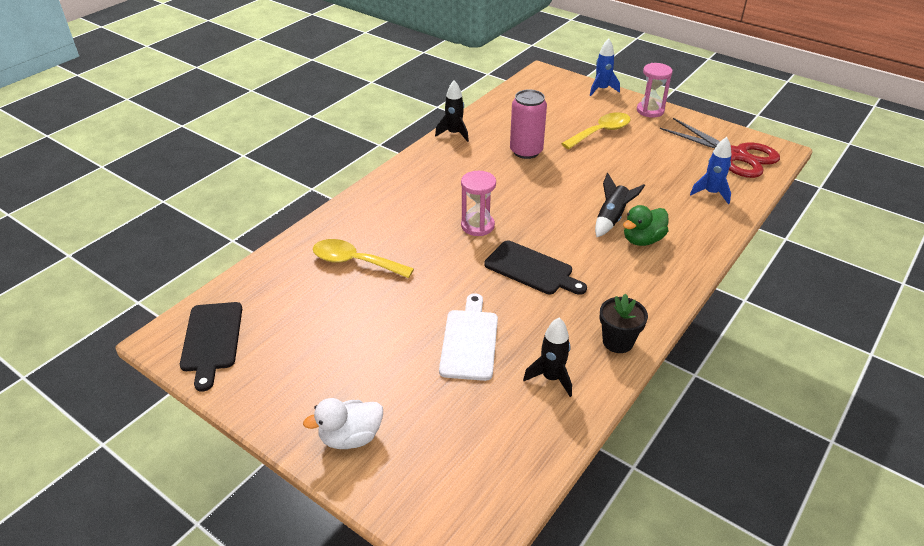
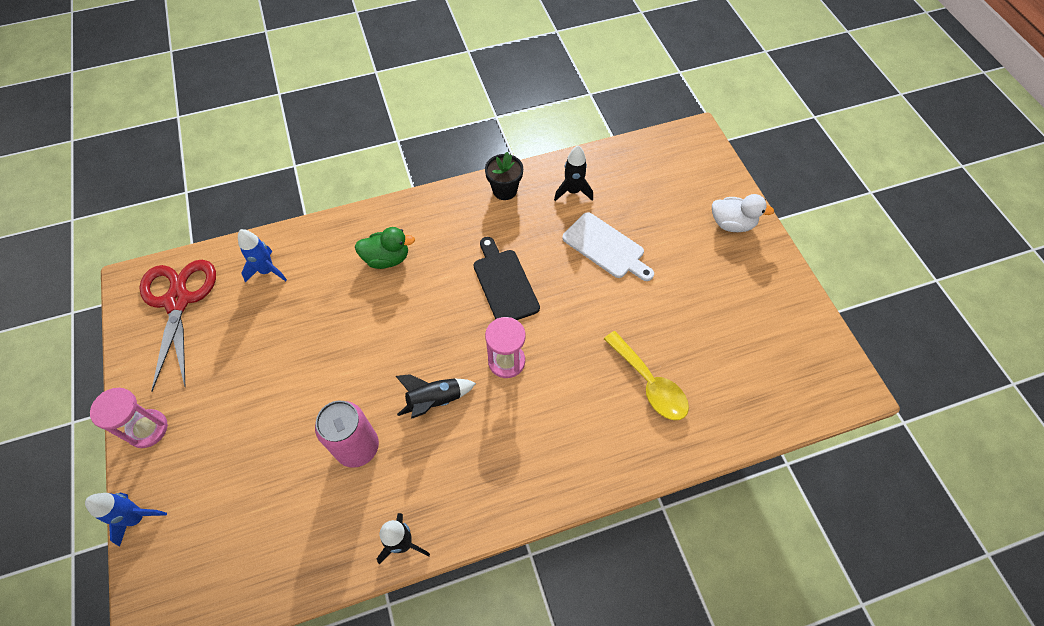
camera: 145 degrees left, 20 degrees up
(211, 340) = (812, 364): black cutting board -> none
(470, 341) = (606, 247): white cutting board -> white cutting board turned 90 degrees counterclockwise
(601, 132) = (246, 426): yellow spoon -> none
(611, 218) = (384, 296): black rocket -> black rocket (435, 401)

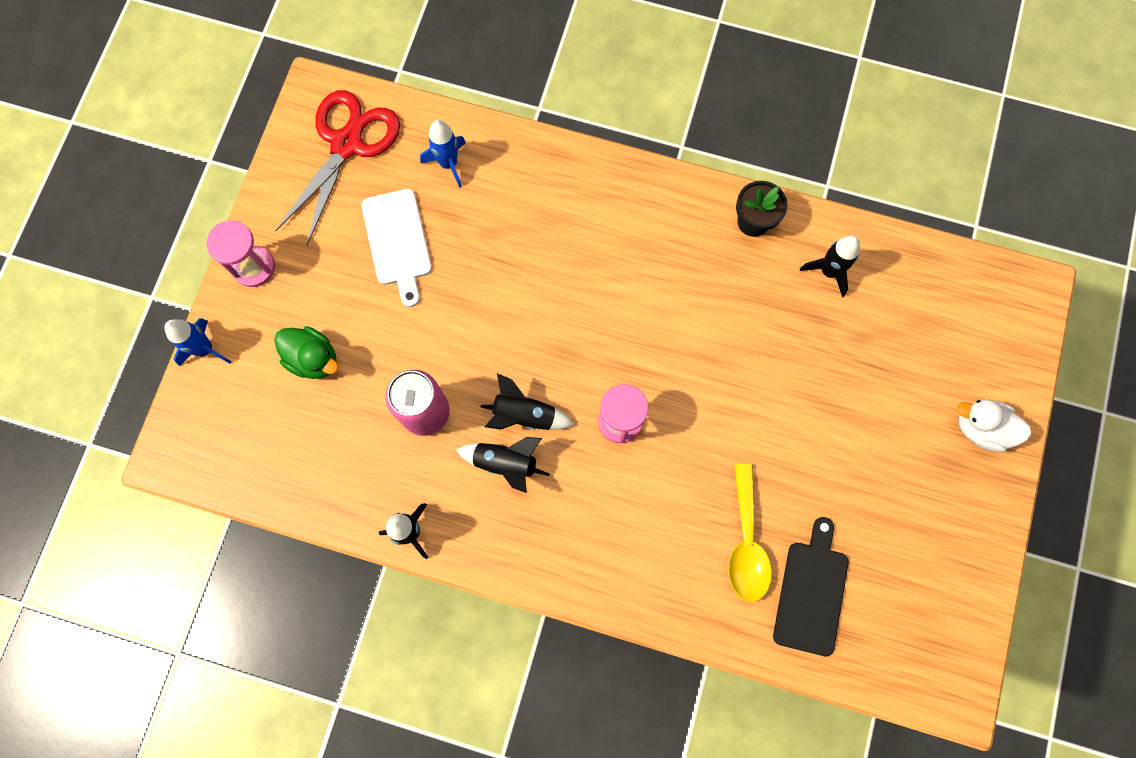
camera: 35 degrees right, 15 degrees up
(387, 258) = (574, 226): green duck -> green duck (313, 359)
(444, 443) = (505, 463): none -> black rocket
(504, 283) = (676, 334): black cutting board -> black cutting board (811, 592)
(606, 247) = (814, 363): white cutting board -> white cutting board (397, 242)
(732, 224) = (981, 428): white duck -> white duck turned 150 degrees clockwise

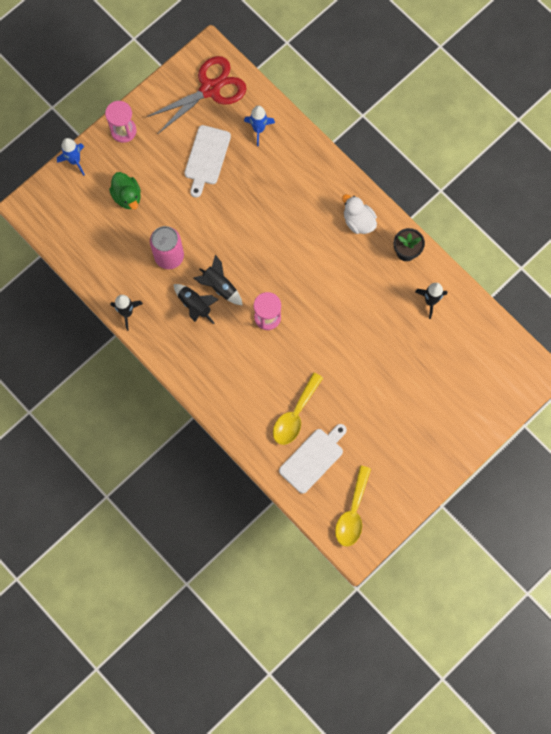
camera: 30 degrees right, 0 degrees up
(811, 592) = (313, 458): black cutting board -> white cutting board
(917, 640) = (352, 512): none -> yellow spoon
(981, 428) = (458, 428): white duck -> white duck (358, 221)

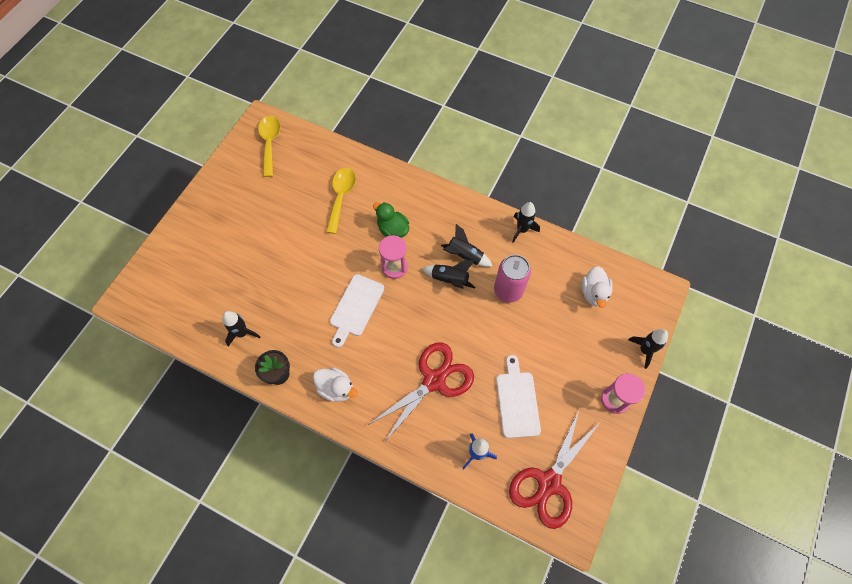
camera: 160 degrees right, 10 degrees down
(75, 161) = (644, 350): blue rocket -> black rocket
(91, 226) = (593, 293): none -> white duck
(127, 196) = (575, 333): green duck -> green duck (392, 230)
(271, 199) = (434, 380): none -> red scissors
(313, 458) = (314, 170): white cutting board -> white cutting board (355, 307)

